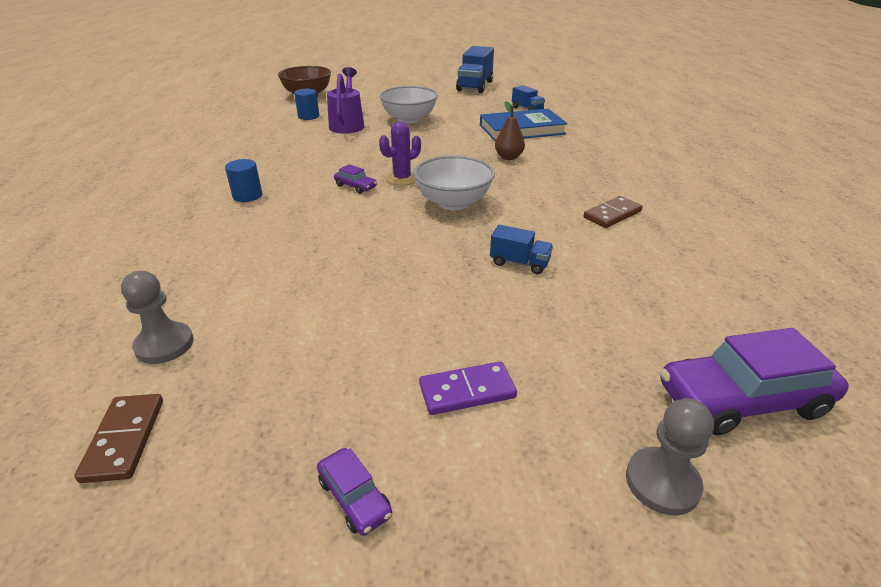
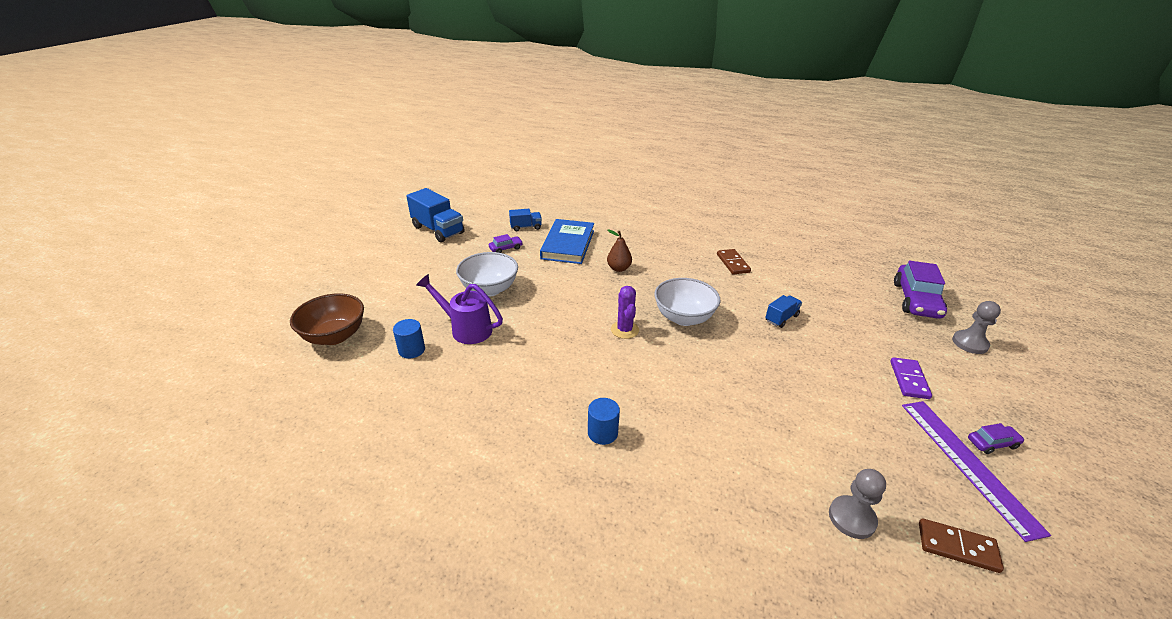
camera: 65 degrees left, 0 degrees up
(290, 458) = (967, 464): none -> purple ruler
(355, 186) = (624, 359): purple car -> purple car (506, 248)

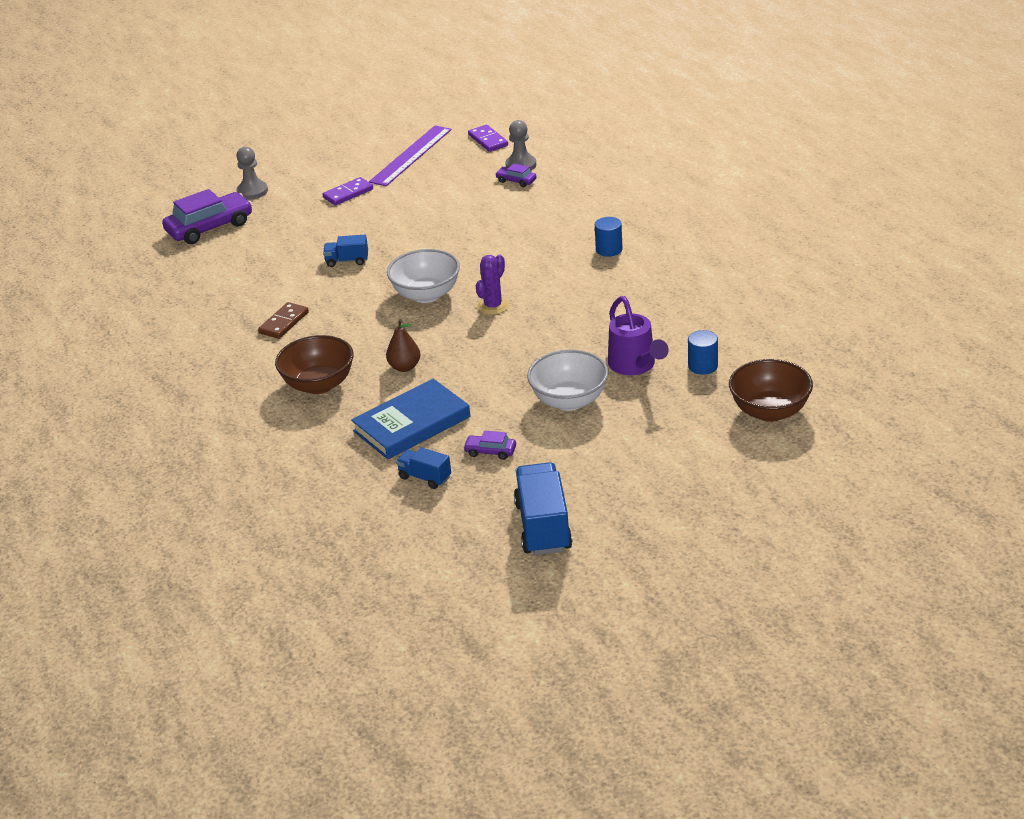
camera: 135 degrees left, 0 degrees up
(650, 242) = (319, 384): none -> brown bowl
(957, 547) = (488, 140): brown domino -> purple domino
(992, 443) = (375, 155): purple car -> purple car (516, 181)

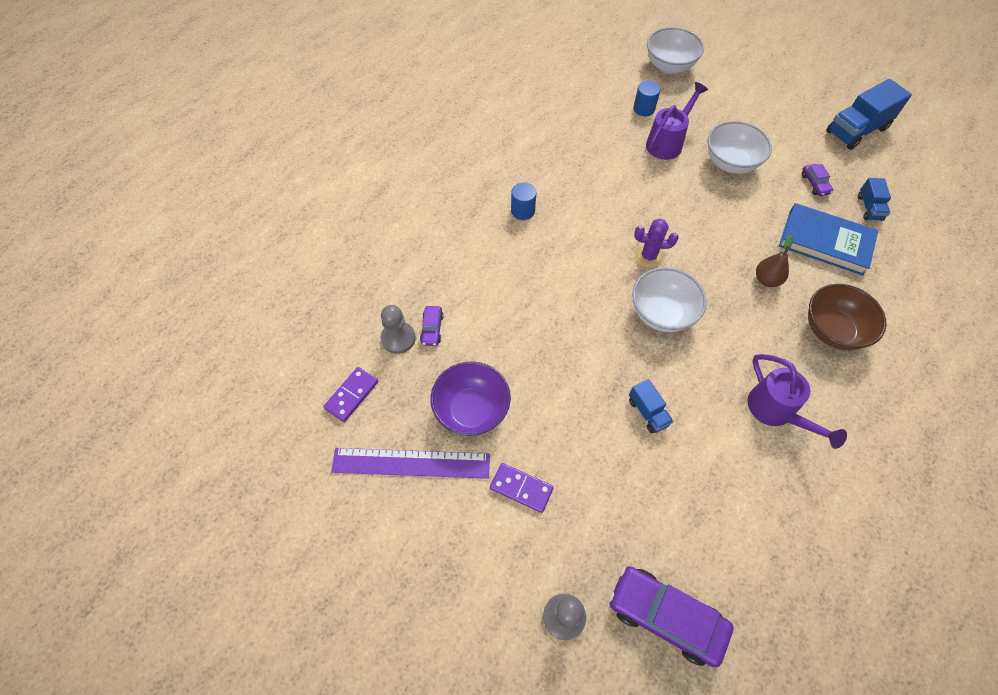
camera: 120 degrees left, 25 degrees up
(284, 323) = (776, 411): brown domino -> purple watering can
(427, 185) = (471, 410): none -> purple bowl
(769, 411) = (669, 66): brown bowl -> white bowl

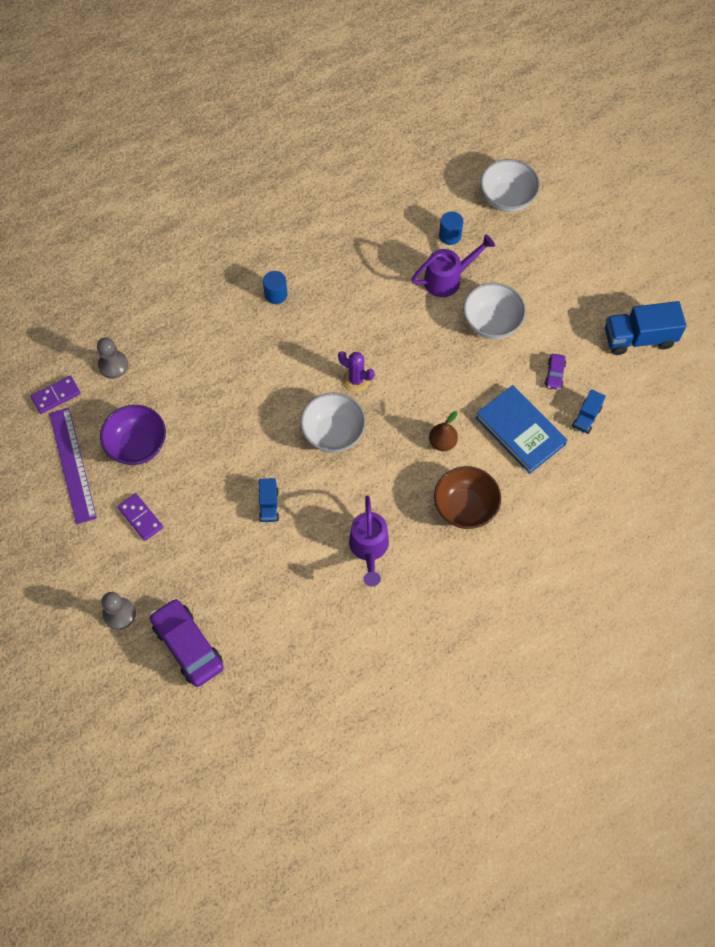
camera: 25 degrees right, 5 degrees up
(411, 462) = (73, 465): purple ruler -> purple ruler turned 45 degrees clockwise
(432, 329) = (143, 368): purple car -> none

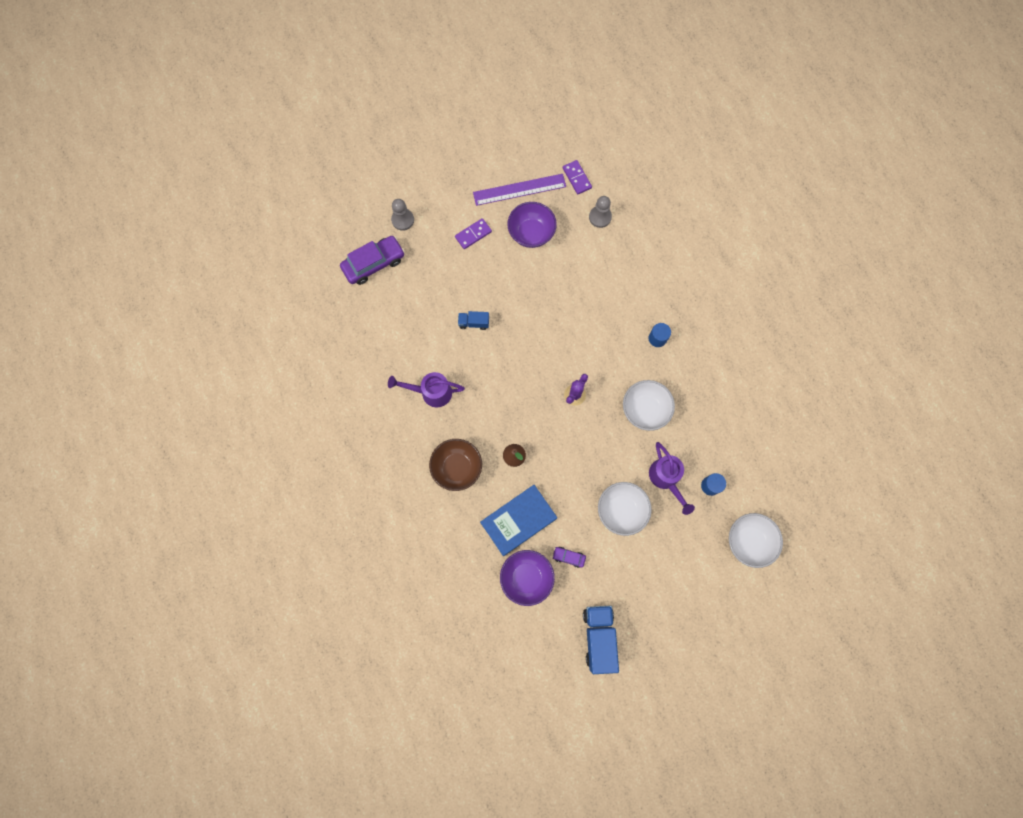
camera: 95 degrees right, 10 degrees up
(333, 433) = (529, 374): white bowl -> white bowl (645, 410)
(586, 417) = (526, 578): blue truck -> purple bowl

